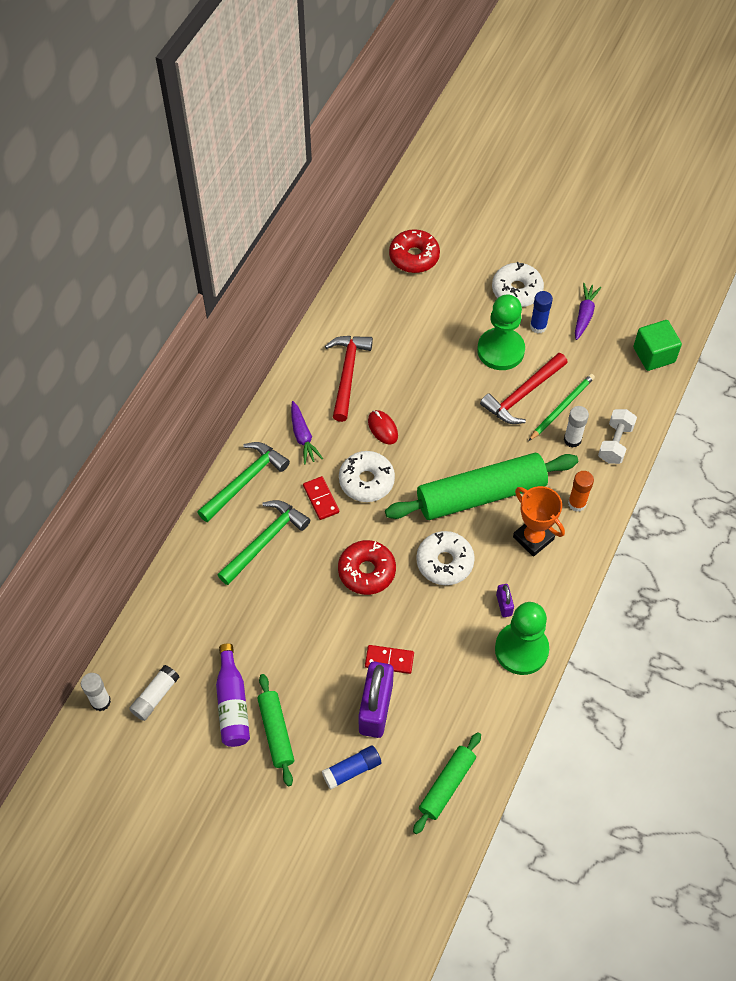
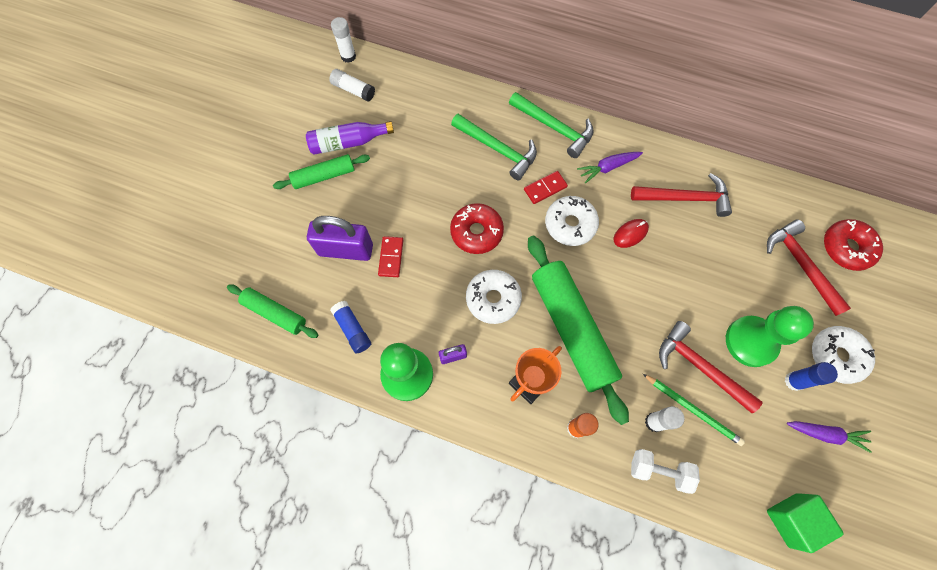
camera: 85 degrees right, 10 degrees up
(352, 770) = (290, 235): blue glue stick -> blue glue stick (352, 329)
(428, 295) = (801, 265): none -> red hammer

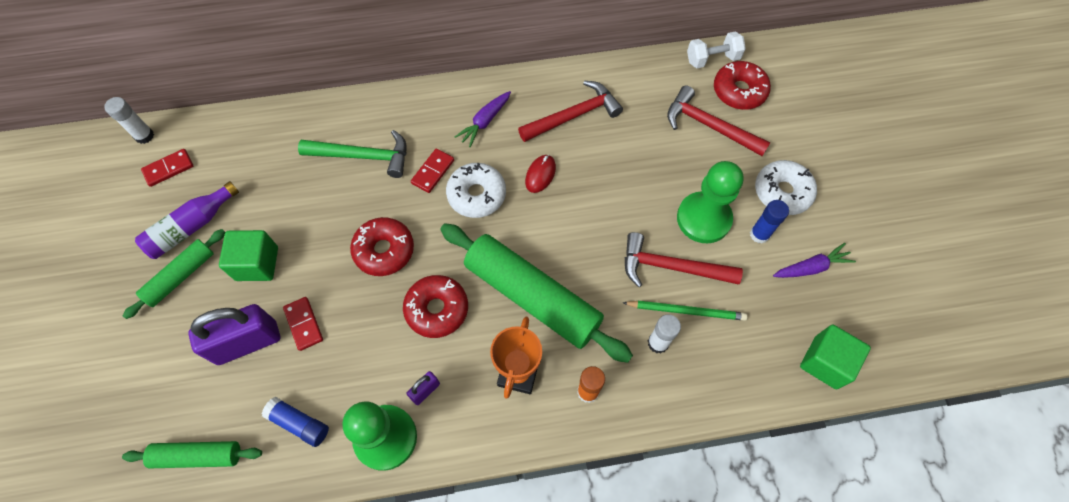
camera: 30 degrees left, 5 degrees down
(353, 90) = (168, 169): white glue stick -> red domino
(380, 194) = (257, 263): none -> green cube
(493, 299) = (437, 309): white donut -> red donut
(554, 128) = (411, 108): green hammer -> none
(659, 471) = (687, 387): white dumbbell -> white dumbbell (712, 59)

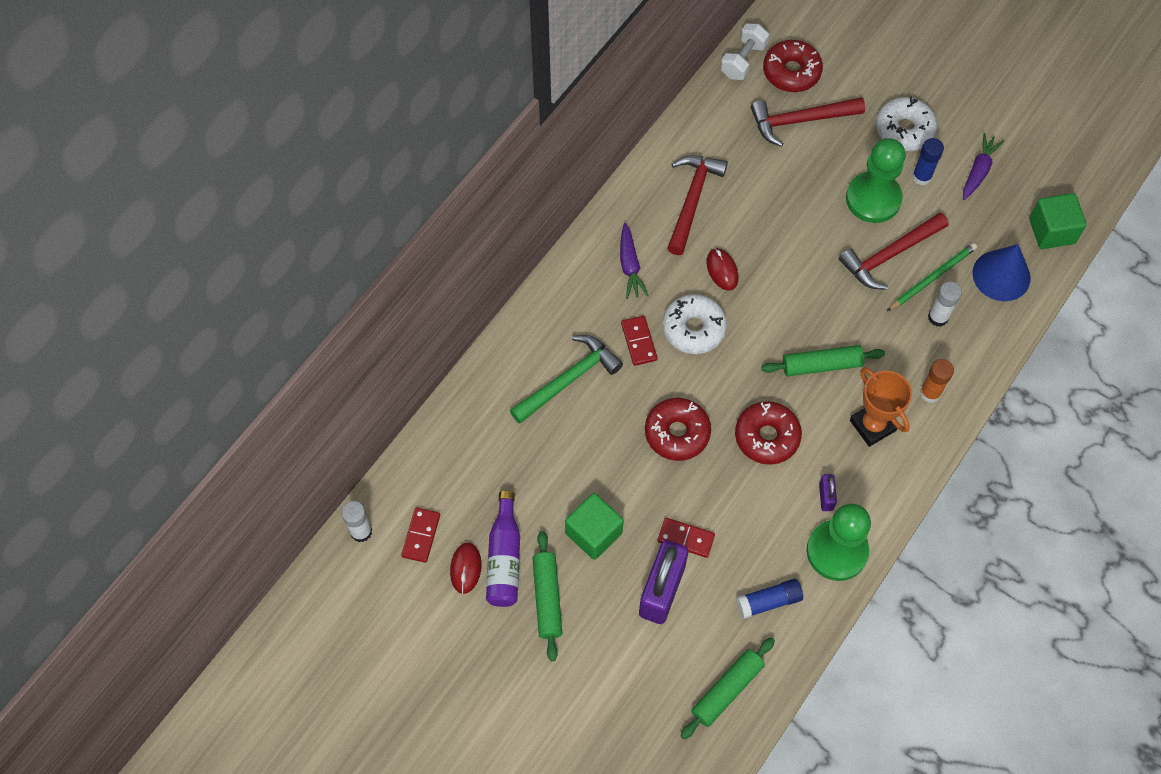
camera: 45 degrees left, 0 degrees up
(164, 211) = (465, 568): none -> red mouse
(532, 297) = (821, 365): green rolling pin -> green rolling pin, size x0.54
(744, 358) = (1001, 275): none -> blue cone

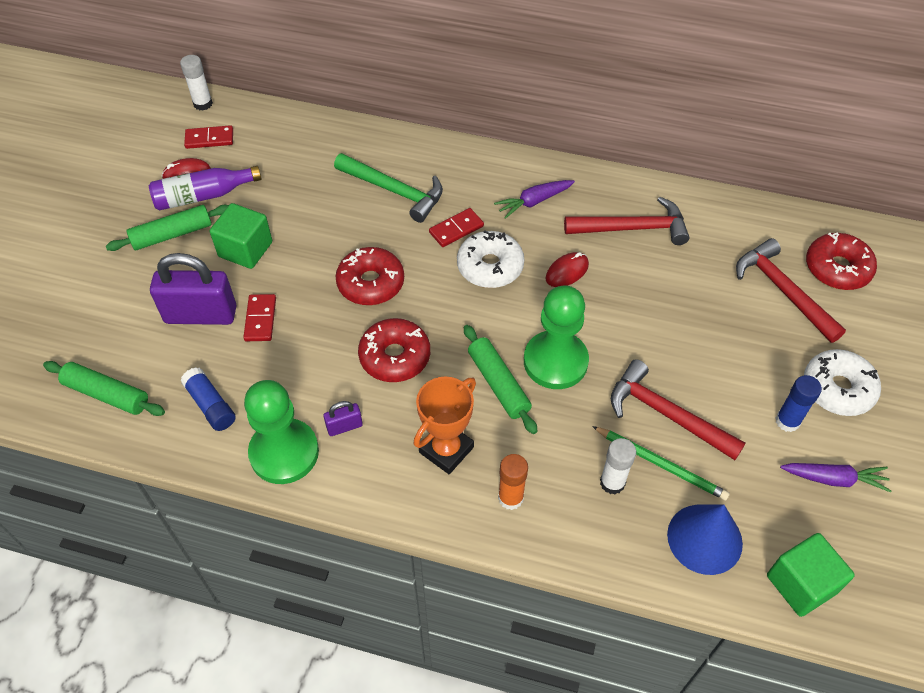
camera: 70 degrees right, 10 degrees down
(743, 60) = (821, 226): white dumbbell -> none
(873, 199) = (728, 381): green pawn -> green pawn (555, 361)

